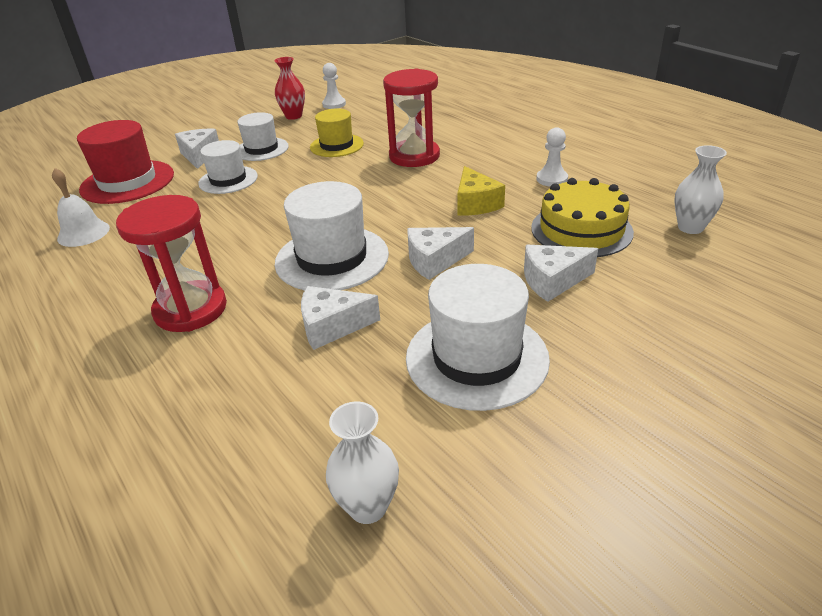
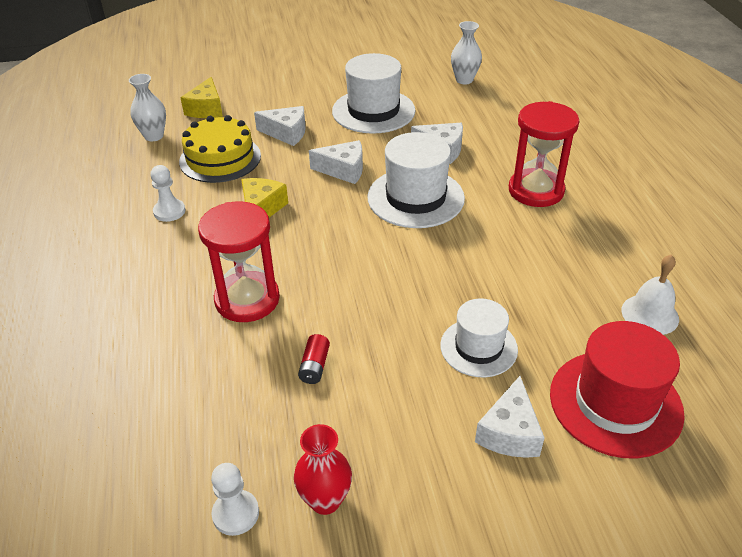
camera: 155 degrees left, 5 degrees up
(261, 149) = (416, 406): white hat -> none
(336, 145) = (314, 366): yellow hat -> red battery
(699, 278) = (206, 109): none -> yellow cheese

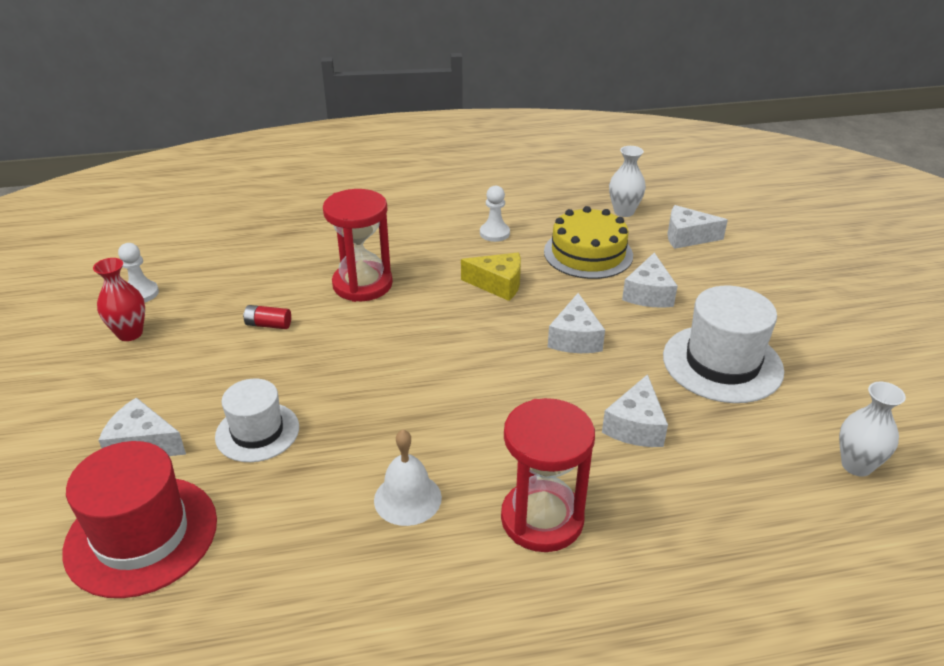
camera: 90 degrees right, 5 degrees down
(206, 109) = (687, 237): yellow cheese -> white cheese
(415, 198) = (521, 396): white hat -> none
(650, 314) = (264, 603): white bell -> white bell (407, 498)

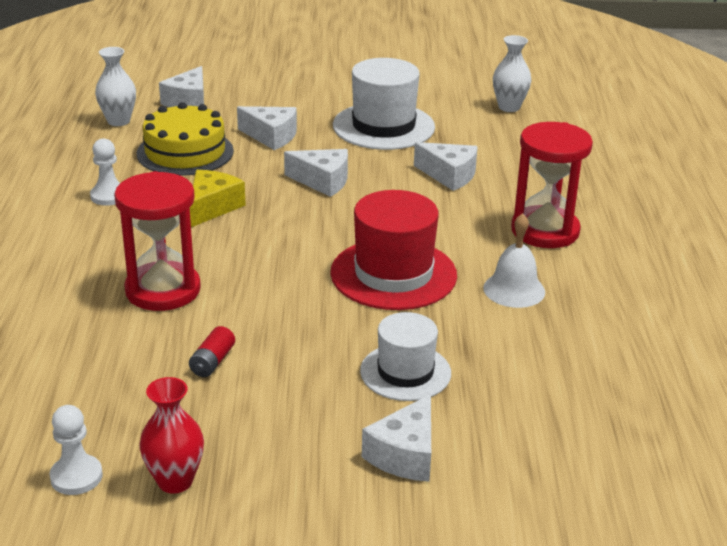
camera: 80 degrees left, 5 degrees down
(141, 535) = (541, 447): red hat -> red hat (393, 274)

